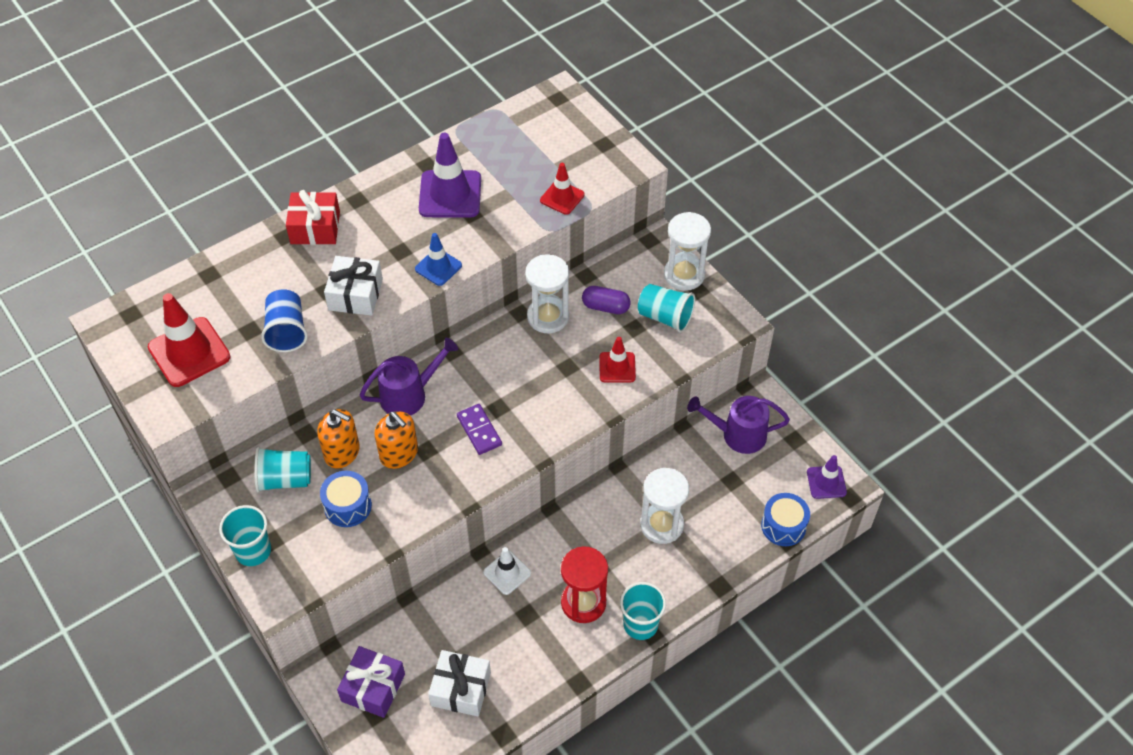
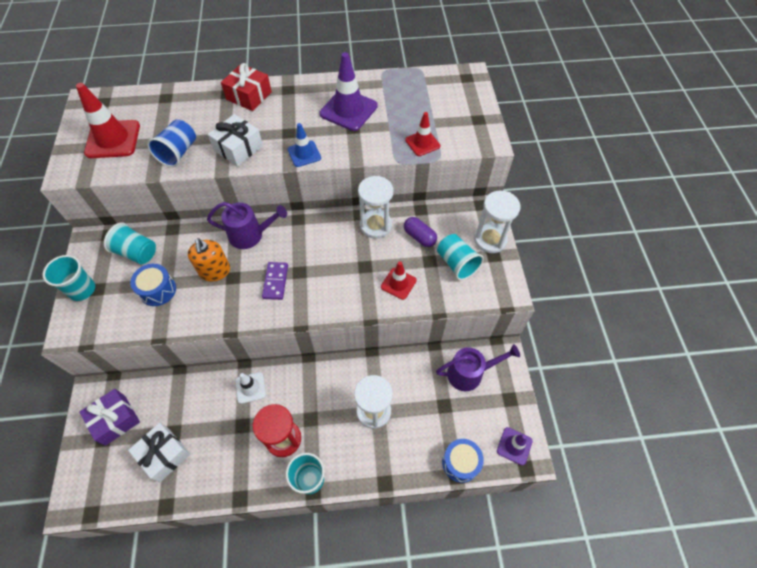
camera: 30 degrees right, 5 degrees up
(342, 452) = (182, 252): orange soap dispenser -> none
(737, 435) = (469, 373): purple watering can -> purple watering can turned 135 degrees clockwise

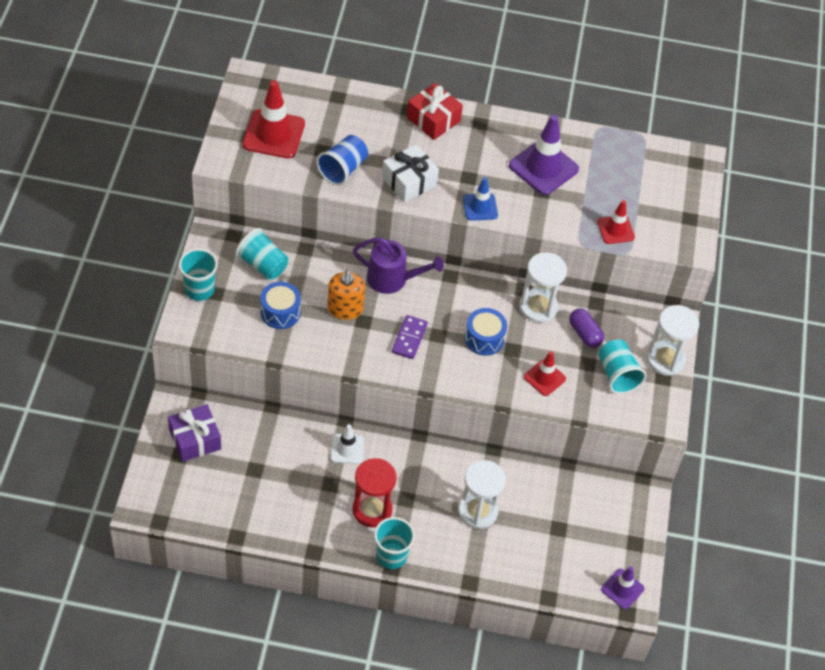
camera: 10 degrees right, 5 degrees down
(164, 454) = (242, 488): white gift -> none
(460, 463) = (557, 587): blue drum -> blue drum (484, 339)
(469, 373) = (599, 504): purple watering can -> none

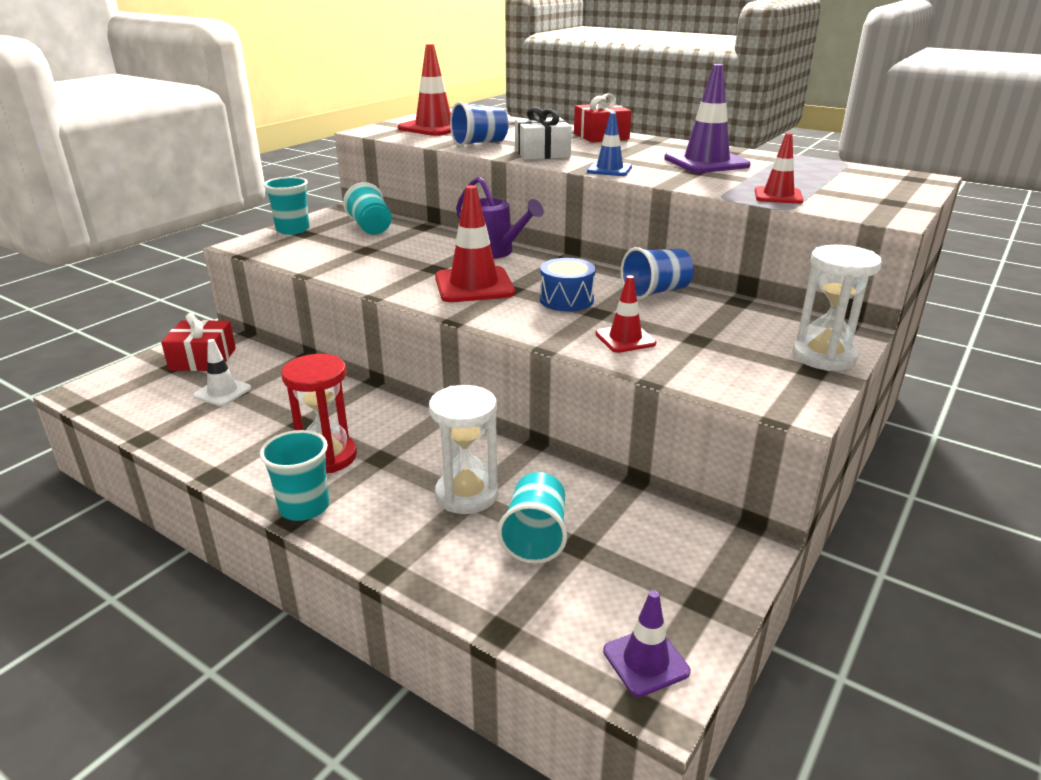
camera: 30 degrees right, 25 degrees down
(195, 439) = (203, 359): purple gift -> red gift
(280, 312) = (352, 251): blue drum -> none
(345, 309) = (422, 259): orange soap dispenser -> none
(347, 449) = (353, 401): white traffic cone -> white traffic cone (222, 392)
(409, 338) = (474, 285): purple domino -> red traffic cone
(538, 307) = (655, 292): white hourglass -> blue cup
(584, 334) = (707, 318): purple capsule -> none
(617, 375) = (738, 355): turquoise cup -> turquoise cup (535, 537)

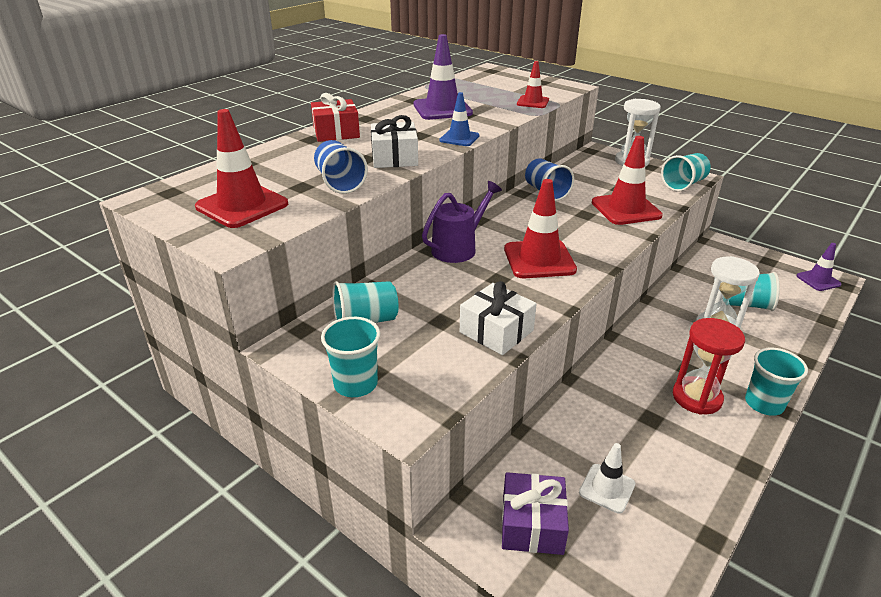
camera: 85 degrees left, 5 degrees up
(203, 359) = (532, 524): red gift -> purple gift
(344, 268) = (496, 331): none -> white gift
(566, 300) = (564, 223): blue drum -> none
(625, 339) = (626, 209): red traffic cone -> red traffic cone, size x1.72
(750, 394) = (683, 184): none -> turquoise cup

